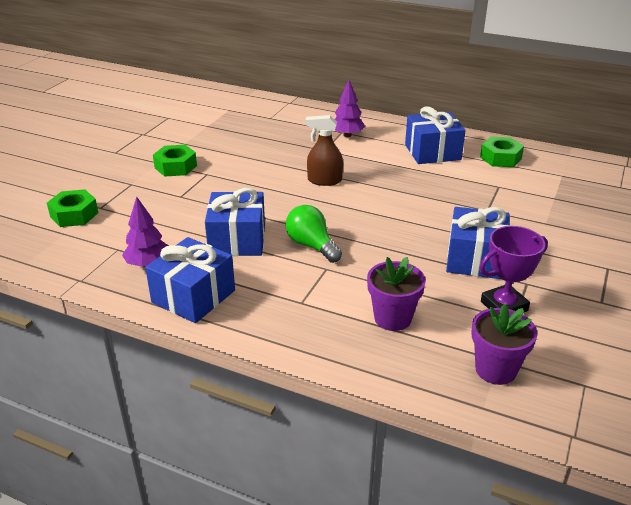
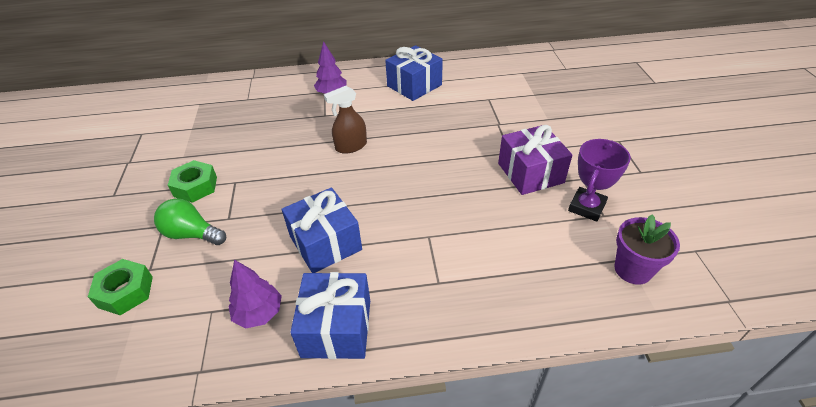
camera: 30 degrees left, 10 degrees up
(311, 245) = (396, 218): green light bulb -> green light bulb (192, 234)
(392, 318) = (522, 260): purple flower pot -> none
(475, 259) = (530, 173): blue gift -> purple gift
(500, 158) = (468, 73): green nut -> none

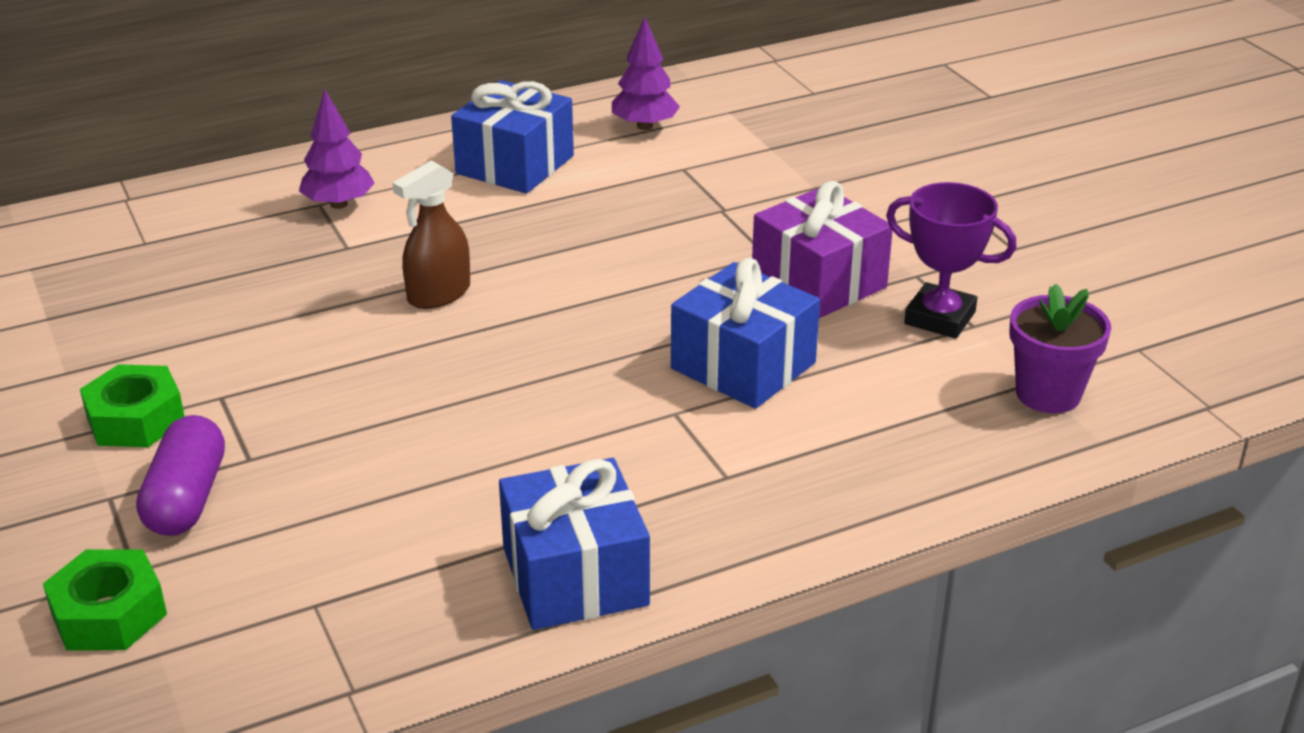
camera: 20 degrees left, 10 degrees down
(192, 234) = (187, 498): green light bulb -> purple capsule
(259, 313) = (413, 587): purple tree -> purple tree (645, 126)
(325, 243) = (480, 459): blue gift -> blue gift (743, 365)
(586, 207) = (940, 318): purple trophy -> purple trophy turned 75 degrees counterclockwise

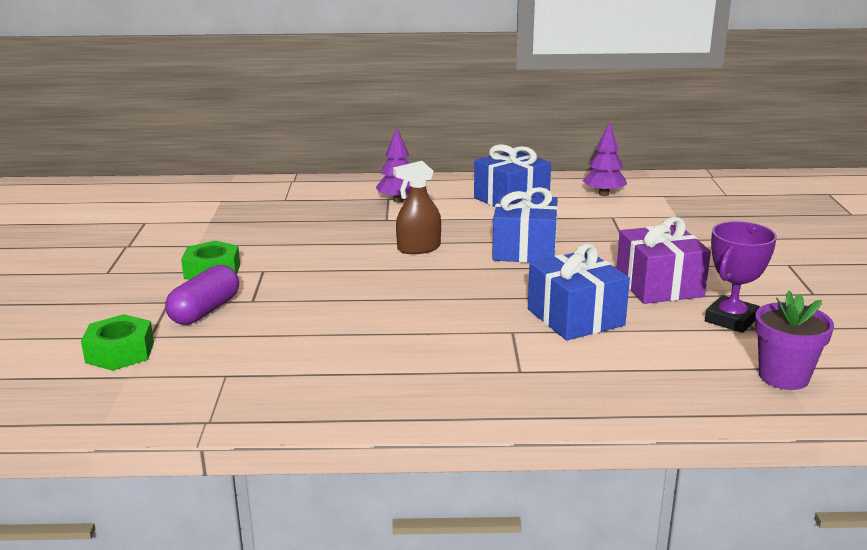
camera: 25 degrees right, 10 degrees down
(575, 576) = (383, 399): blue gift -> blue gift (524, 249)
(940, 318) = (731, 319): purple trophy -> purple trophy turned 75 degrees clockwise

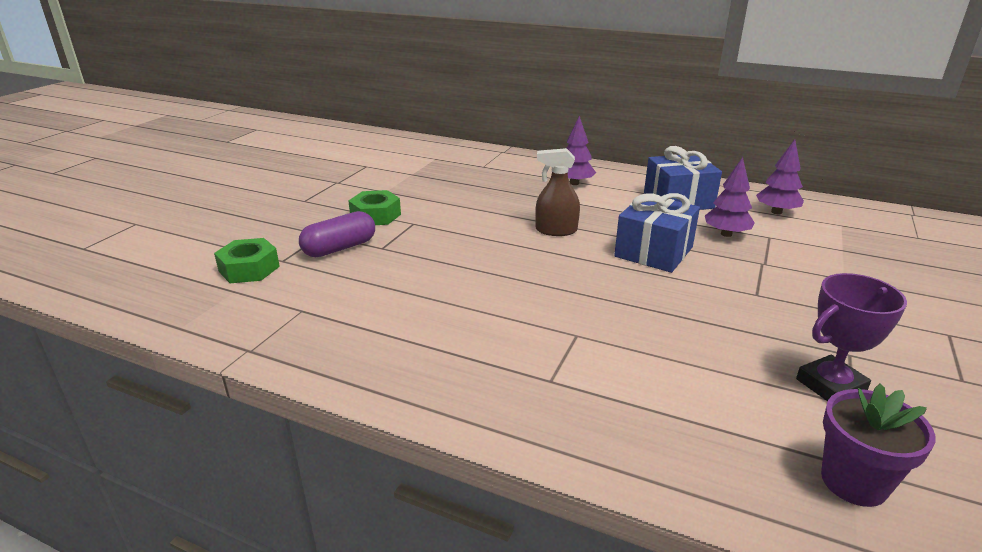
camera: 25 degrees right, 5 degrees up
(575, 221) = (726, 234): none -> purple tree
(575, 317) = (652, 336): blue gift -> none
(659, 285) = (770, 323): purple gift -> none

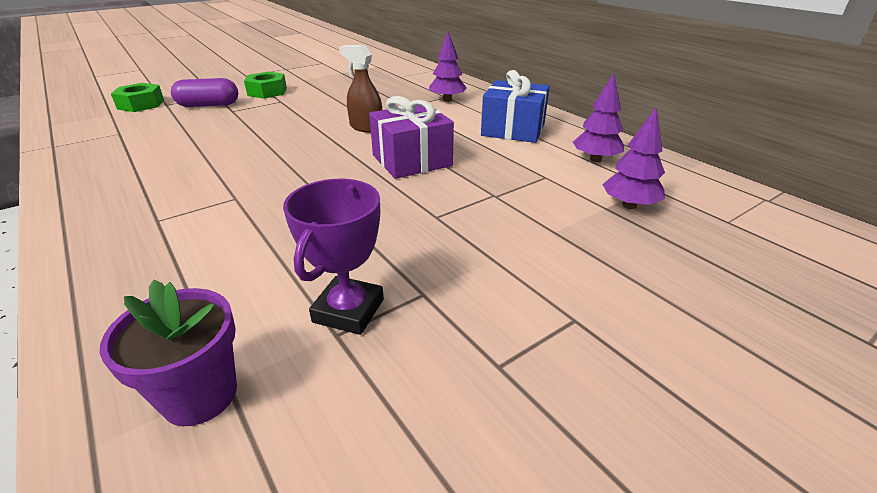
camera: 30 degrees right, 5 degrees up
(653, 252) = (412, 160): blue gift -> purple gift
(726, 234) = (506, 164): purple tree -> purple tree (629, 205)
(830, 386) = (348, 311): purple trophy -> purple trophy turned 75 degrees counterclockwise

